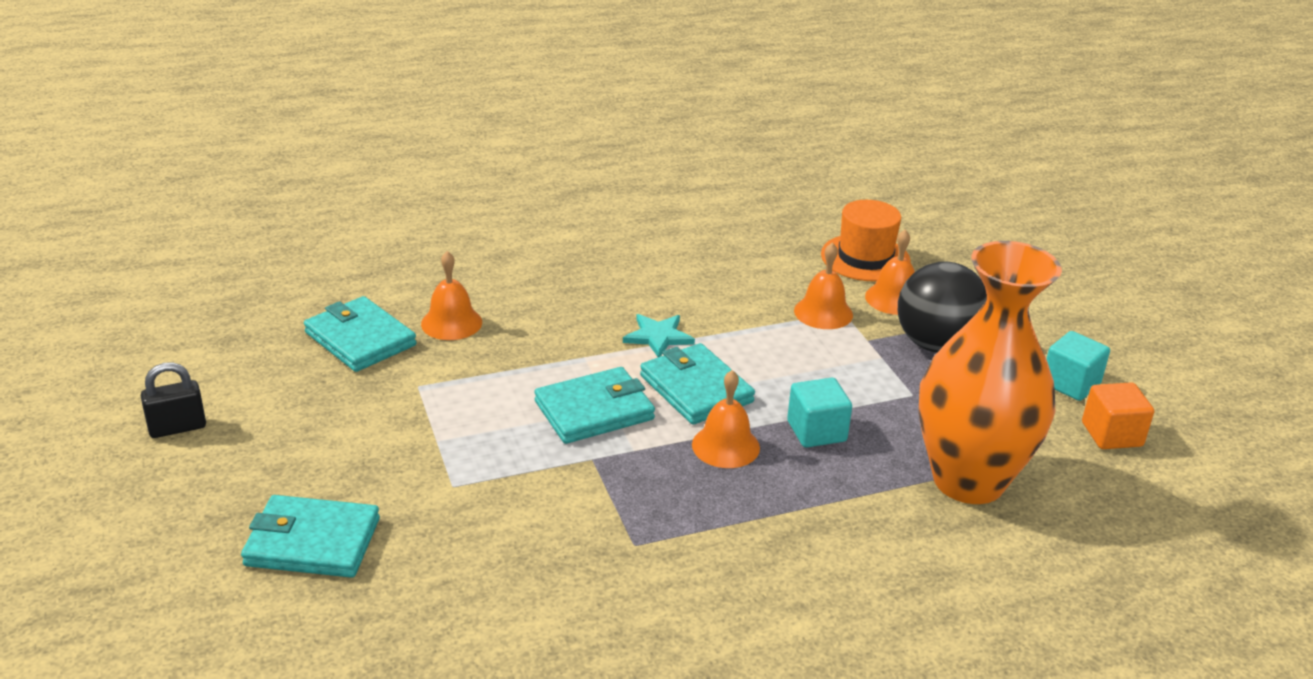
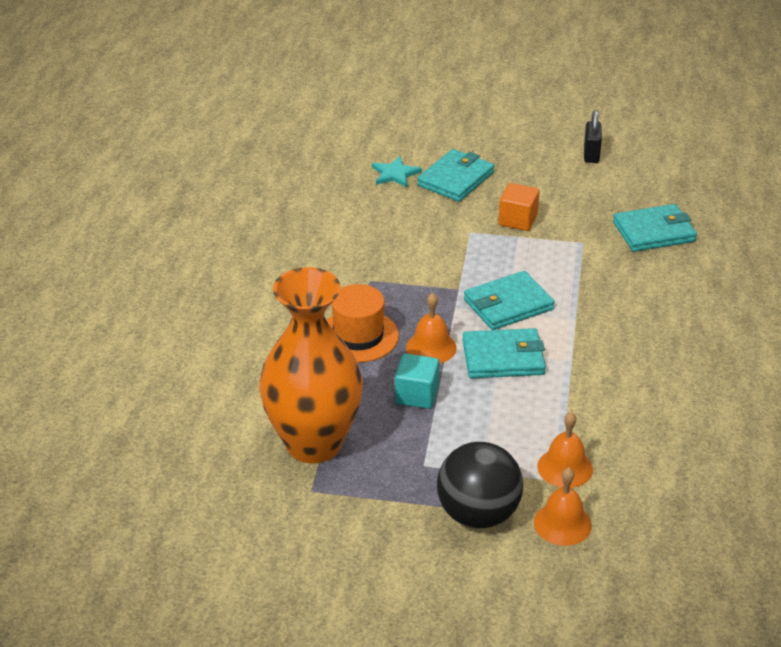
camera: 120 degrees right, 5 degrees up
(451, 323) = (654, 273): orange bell -> none
(594, 410) = (508, 304): turquoise wallet -> turquoise wallet turned 60 degrees clockwise
(658, 337) = (581, 363): turquoise star -> turquoise star (395, 174)
(865, 258) = (642, 539): orange hat -> orange hat (358, 336)
(1070, 384) = (373, 569): turquoise cube -> none
(1111, 434) = (299, 553): orange cube -> orange cube (518, 220)

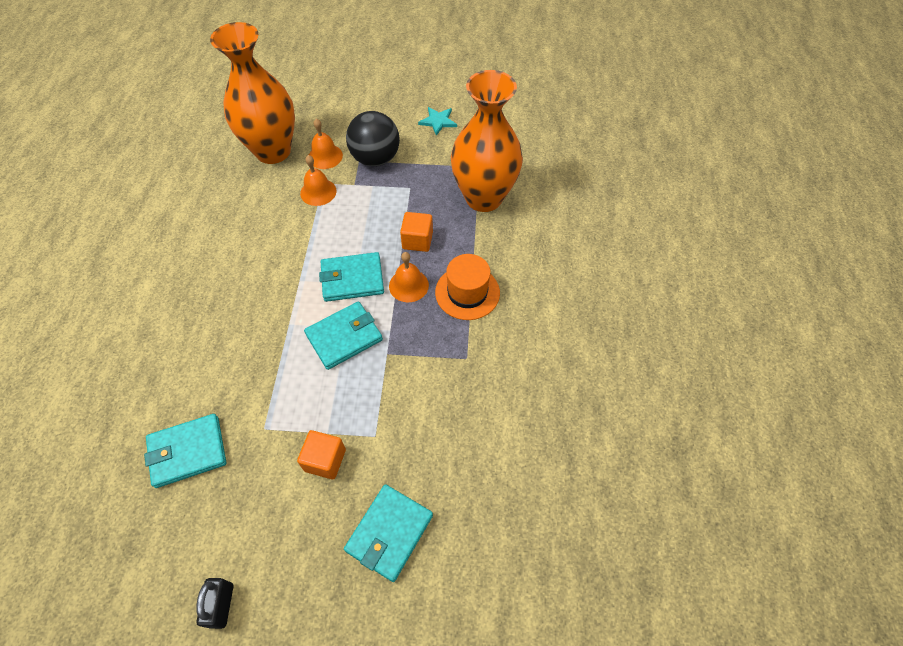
camera: 175 degrees right, 20 degrees up
(395, 174) = (459, 537): turquoise star -> turquoise star (438, 121)
(416, 395) = (417, 240): turquoise cube -> orange cube
(653, 538) = (273, 151): none -> orange vase

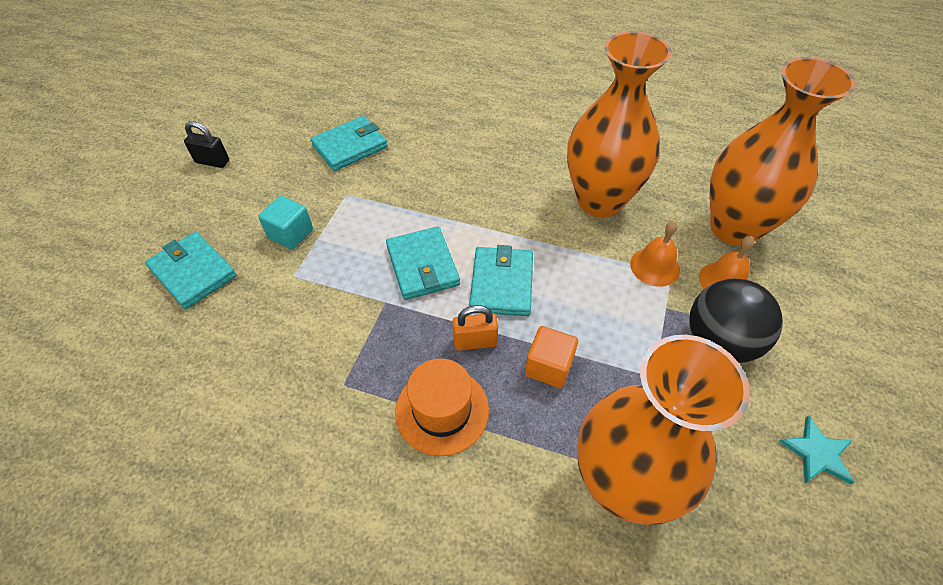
camera: 105 degrees right, 5 degrees down
(188, 452) = (350, 146): turquoise wallet -> turquoise wallet turned 60 degrees clockwise
(252, 229) = (599, 200): none -> orange vase
(325, 460) = (291, 234): orange cube -> turquoise cube
(408, 285) = (475, 341): orange bell -> orange padlock

